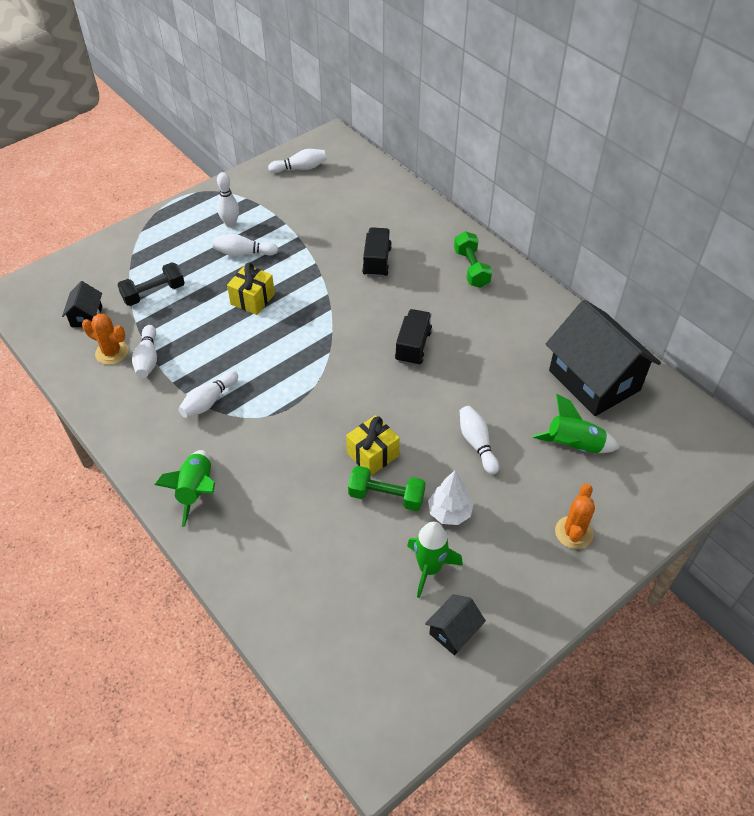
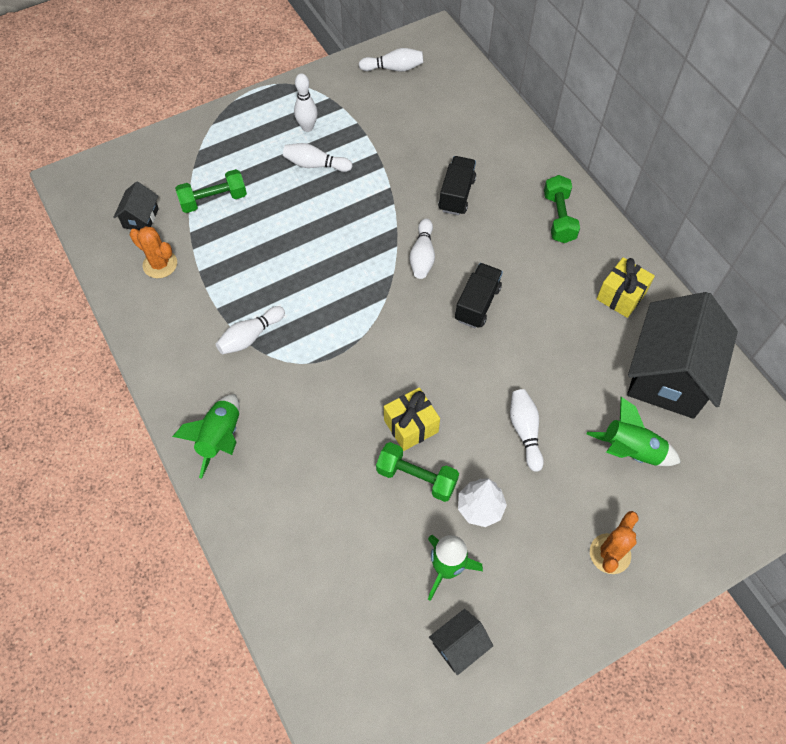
camera: 10 degrees right, 10 degrees up
(147, 359) = (195, 277): white bowling pin -> white bowling pin (422, 256)
(153, 293) = (214, 200): black dumbbell -> green dumbbell
(252, 299) = (316, 222): yellow gift -> yellow gift (621, 296)
(594, 380) = (669, 375): black house -> black house turned 45 degrees clockwise

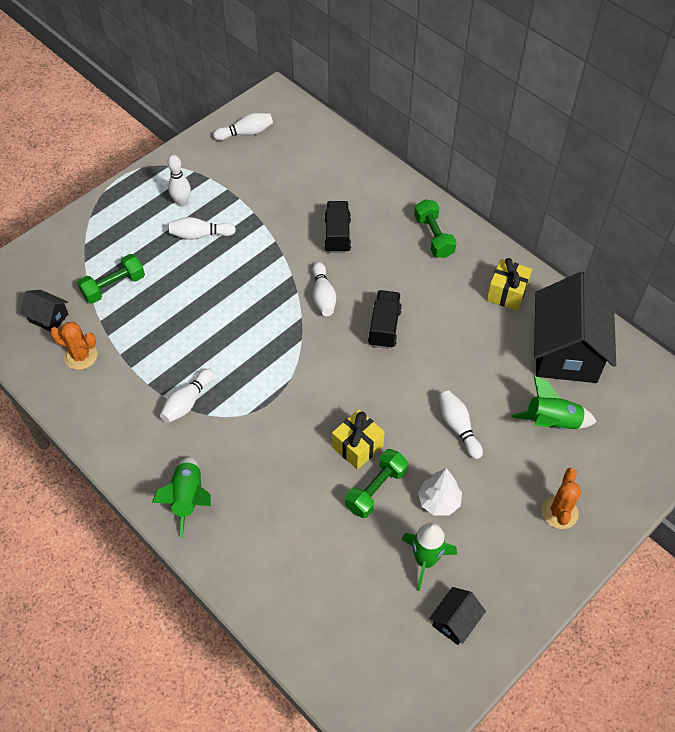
camera: 15 degrees left, 5 degrees down
(141, 218) = (48, 318): black house -> black house turned 60 degrees counterclockwise
(416, 477) = (376, 489): green dumbbell -> green dumbbell turned 60 degrees counterclockwise

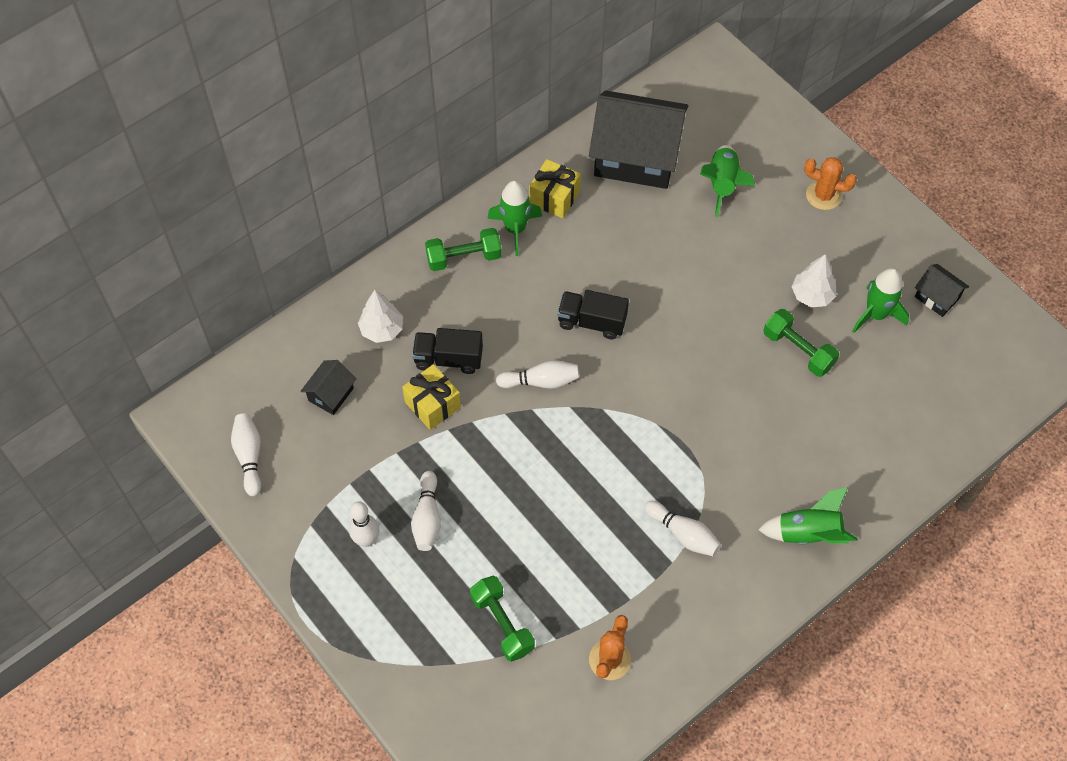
camera: 85 degrees left, 5 degrees up
(48, 318) = (546, 704): black house -> black house (331, 394)
(357, 446) = (746, 363): yellow gift -> yellow gift (432, 404)
(359, 193) = (382, 329): none -> white tree
(458, 427) = (726, 267): white bowling pin -> none
(468, 268) = (515, 229): none -> green rocket

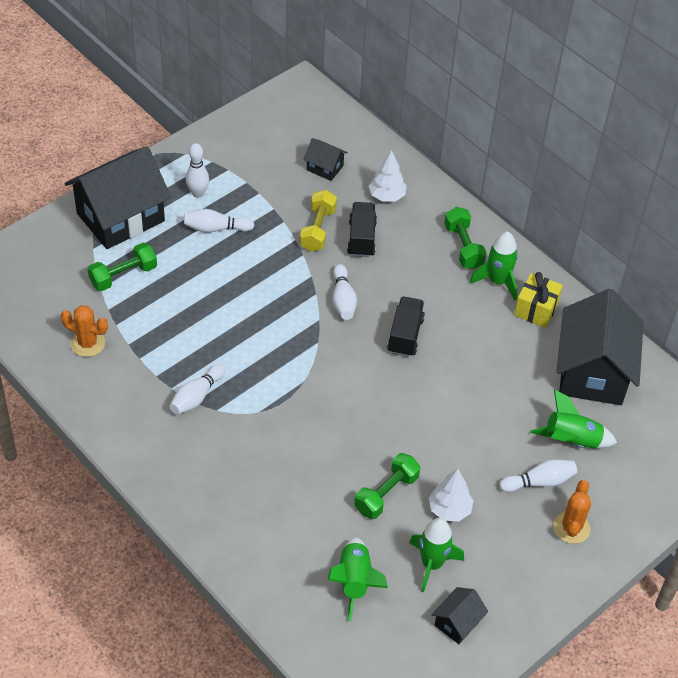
camera: 85 degrees right, 10 degrees down
(249, 456) = (269, 124): white bowling pin -> white bowling pin (539, 482)
(404, 632) = (121, 217): none -> black house
(432, 404) = (317, 229): yellow gift -> yellow dumbbell
(808, 534) = (194, 490): green rocket -> green rocket (354, 582)

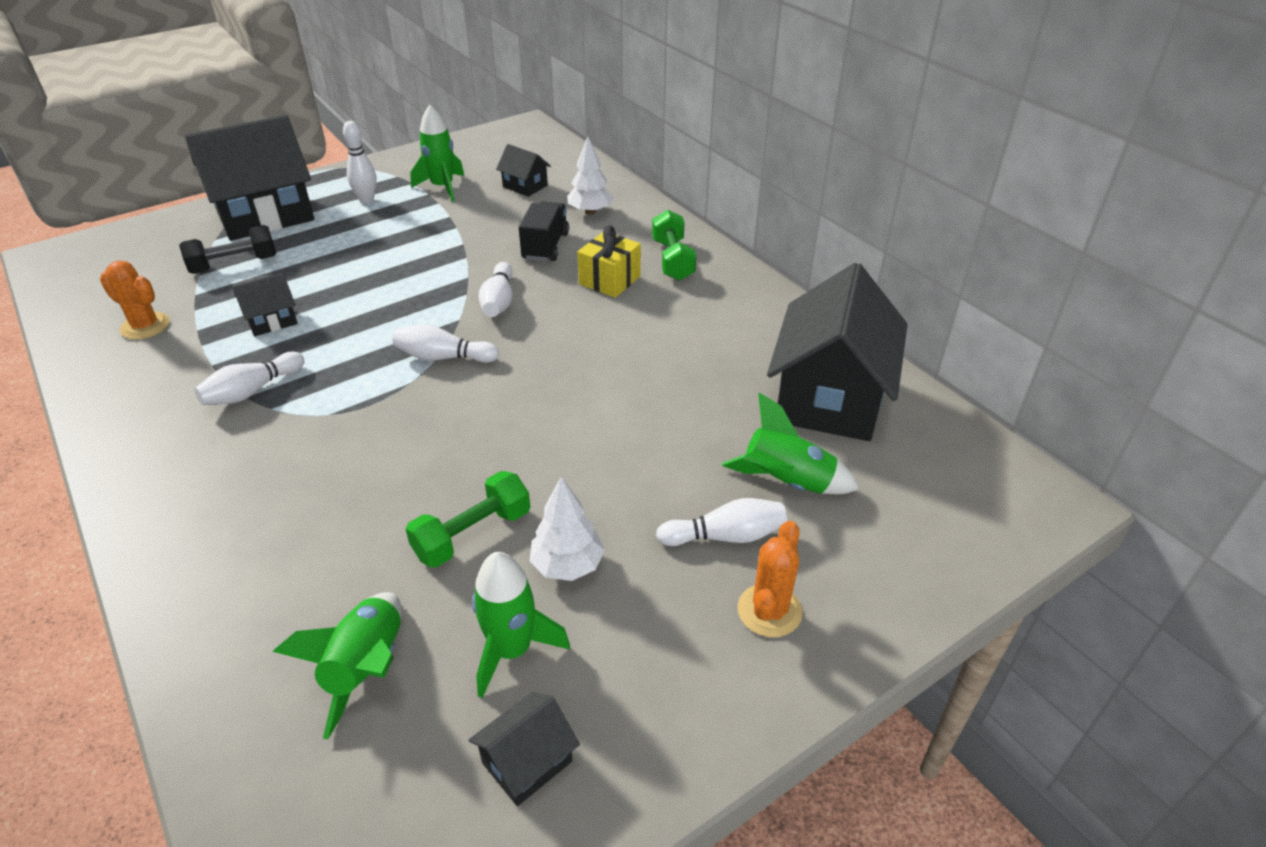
camera: 10 degrees right, 10 degrees down
(123, 275) = (234, 265): green dumbbell -> black dumbbell
(180, 331) = (272, 321): none -> black house
(216, 228) = (371, 229): white bowling pin -> white bowling pin (443, 357)
(317, 229) = (494, 236): yellow dumbbell -> none
(405, 335) = (569, 342): black truck -> none
(497, 281) = (710, 294): green rocket -> green rocket (442, 187)
(536, 309) = (757, 325): yellow gift -> yellow gift (609, 280)

